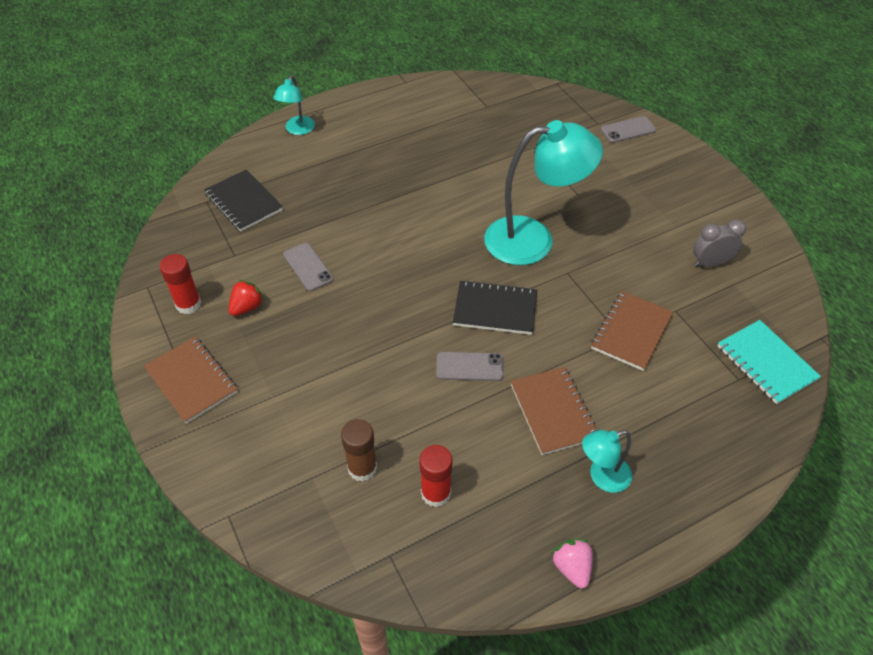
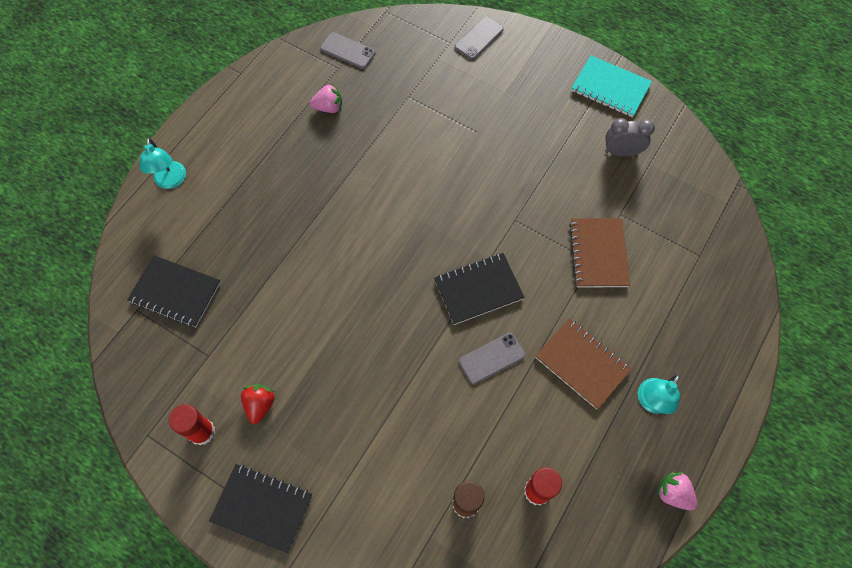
camera: 30 degrees left, 15 degrees up
(191, 381) = (262, 508): brown notebook -> black notebook
(308, 267) = (287, 332): grey phone -> grey phone (347, 51)
(459, 129) = (328, 107): none -> pink strawberry
(533, 239) = (467, 199): turquoise lamp -> none
(710, 263) = (621, 152): grey clock -> grey clock turned 45 degrees clockwise
(766, 363) = (711, 229): turquoise notebook -> turquoise notebook (610, 88)

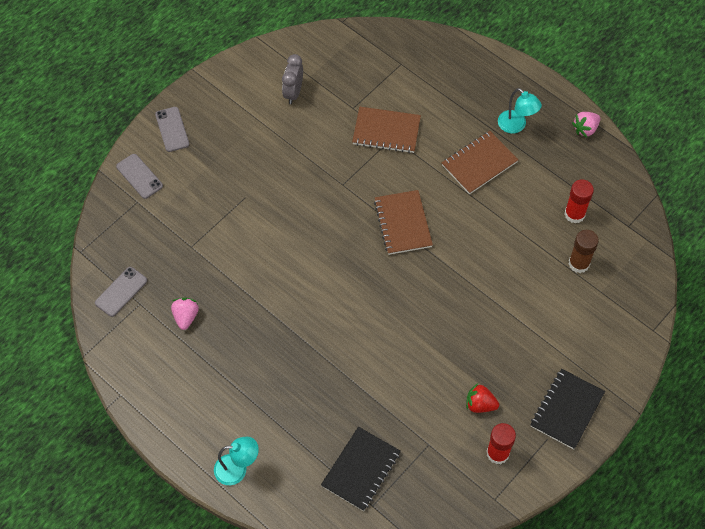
camera: 80 degrees left, 5 degrees down
(478, 290) = (403, 223): black notebook -> brown notebook
(492, 358) = (465, 224): grey phone -> grey phone (172, 129)
(610, 88) = (225, 85): turquoise notebook -> none

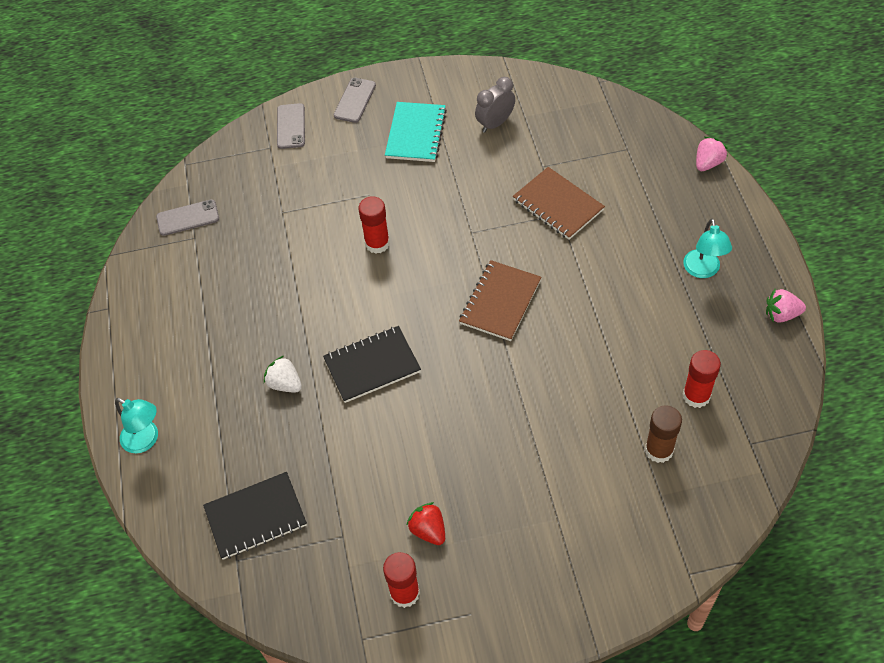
camera: 40 degrees right, 5 degrees down
(186, 317) = (223, 272): pink strawberry -> pink strawberry (708, 163)
(241, 131) = (416, 134): none -> turquoise notebook
(282, 230) = (377, 243): none -> red glue stick
(302, 369) = (285, 384): none -> white strawberry
(479, 164) = (630, 287): brown notebook -> none
(567, 410) = (517, 597): black notebook -> black notebook (372, 366)

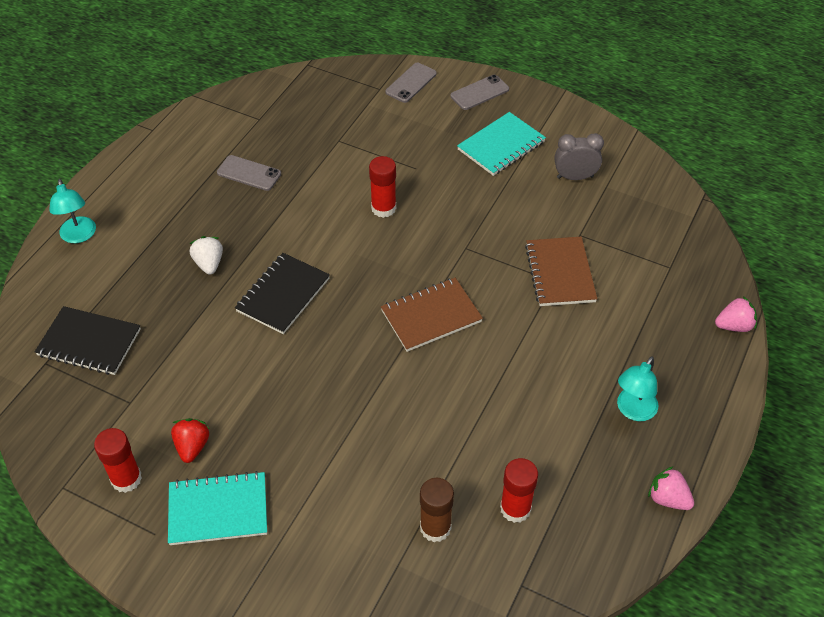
camera: 35 degrees right, 5 degrees down
(188, 218) = (269, 102): grey phone -> grey phone (249, 173)
(372, 366) = (283, 295): black notebook -> black notebook turned 75 degrees counterclockwise
(498, 559) = (218, 510): none -> turquoise notebook

